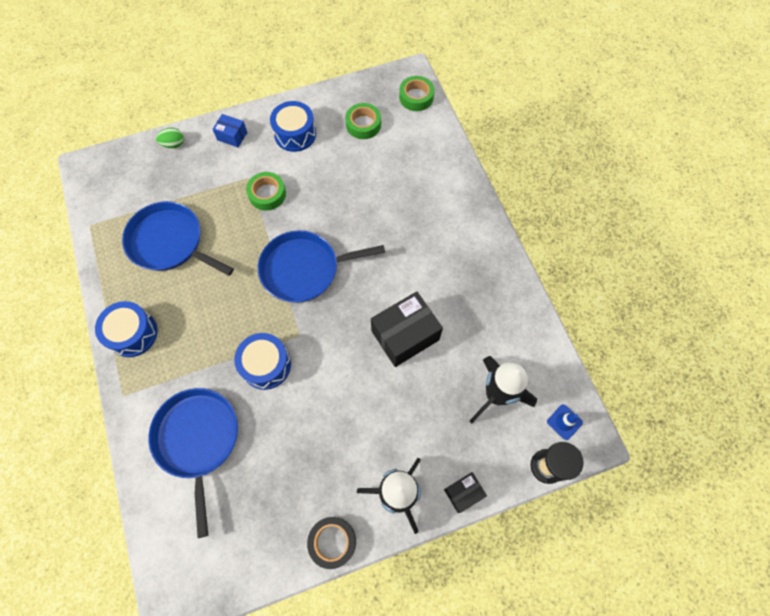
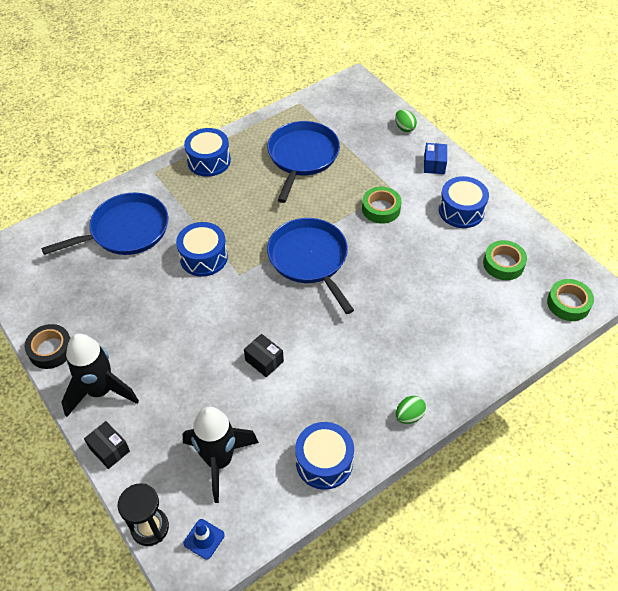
camera: 75 degrees right, 15 degrees down
(405, 335) = (264, 361): black box -> black box, size x0.52
(487, 238) = (409, 416): none -> green egg
(514, 312) = (324, 462): none -> blue drum

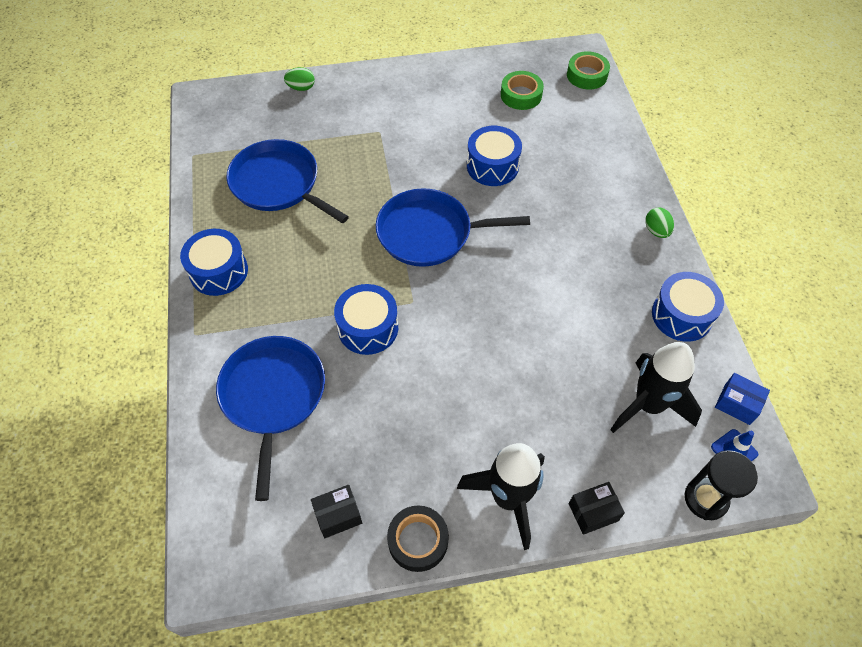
camera: 65 degrees left, 5 degrees up
(264, 361) = (541, 321): black box -> black box (338, 515)
(381, 209) = (398, 150): green tape -> none
(434, 165) = (368, 88): blue box -> blue box (737, 404)
(461, 211) = (440, 95): blue drum -> blue drum (492, 166)

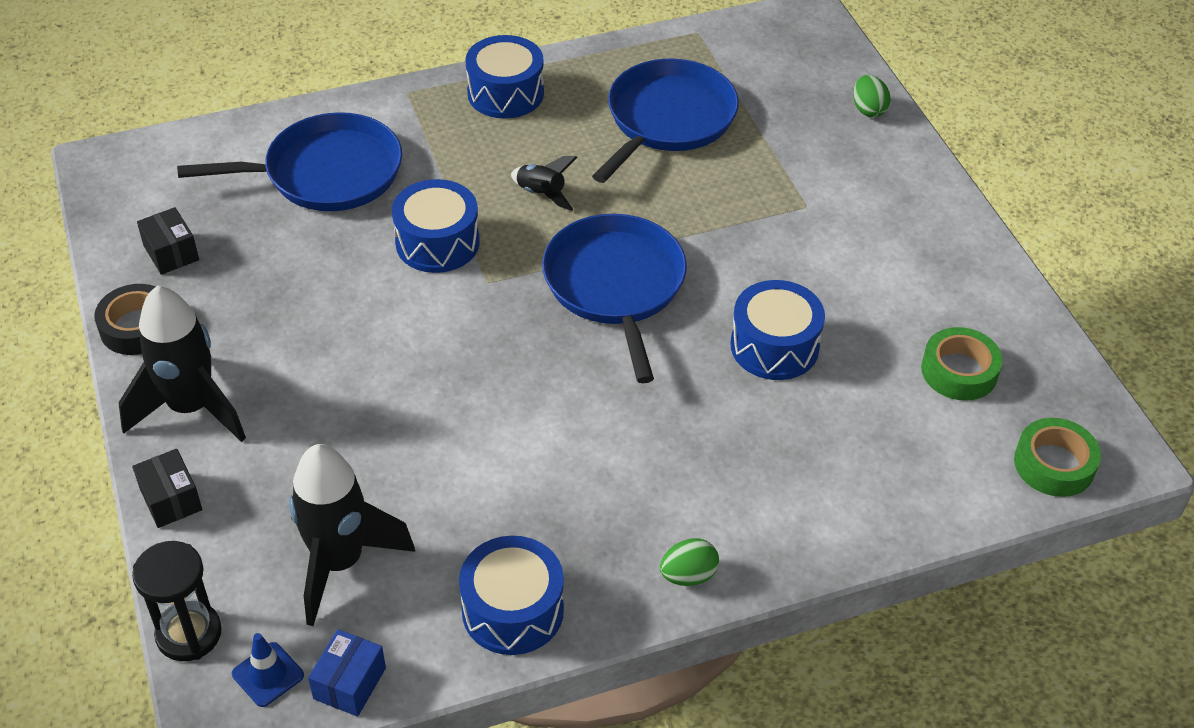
camera: 80 degrees right, 10 degrees down
(334, 262) = (541, 194): none -> black rocket

